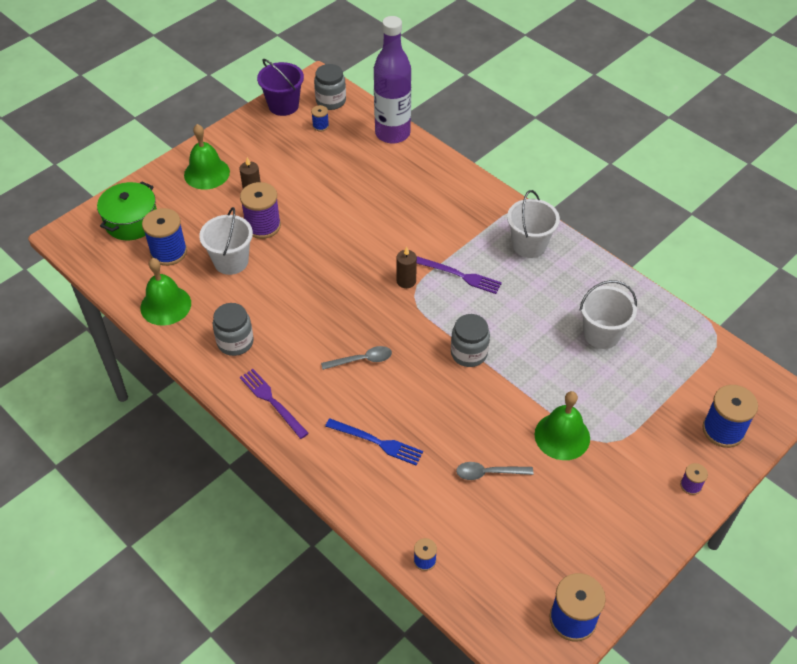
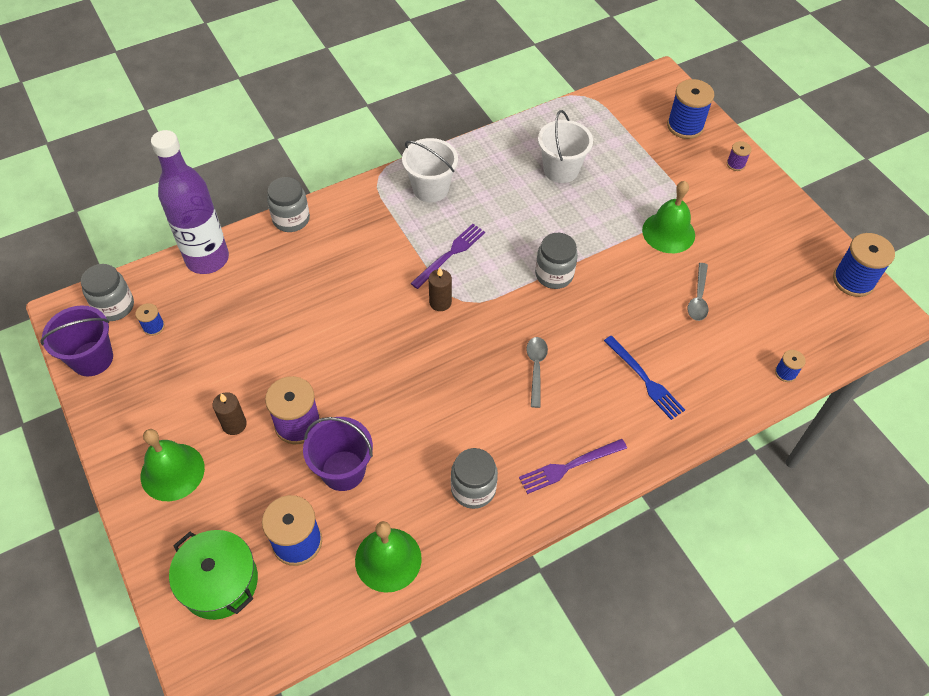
camera: 75 degrees left, 5 degrees up
(231, 261) = (343, 470): white bucket -> purple bucket
(377, 442) = (644, 379): blue fork -> blue fork turned 105 degrees clockwise
(452, 168) = (291, 219): none -> grey jar

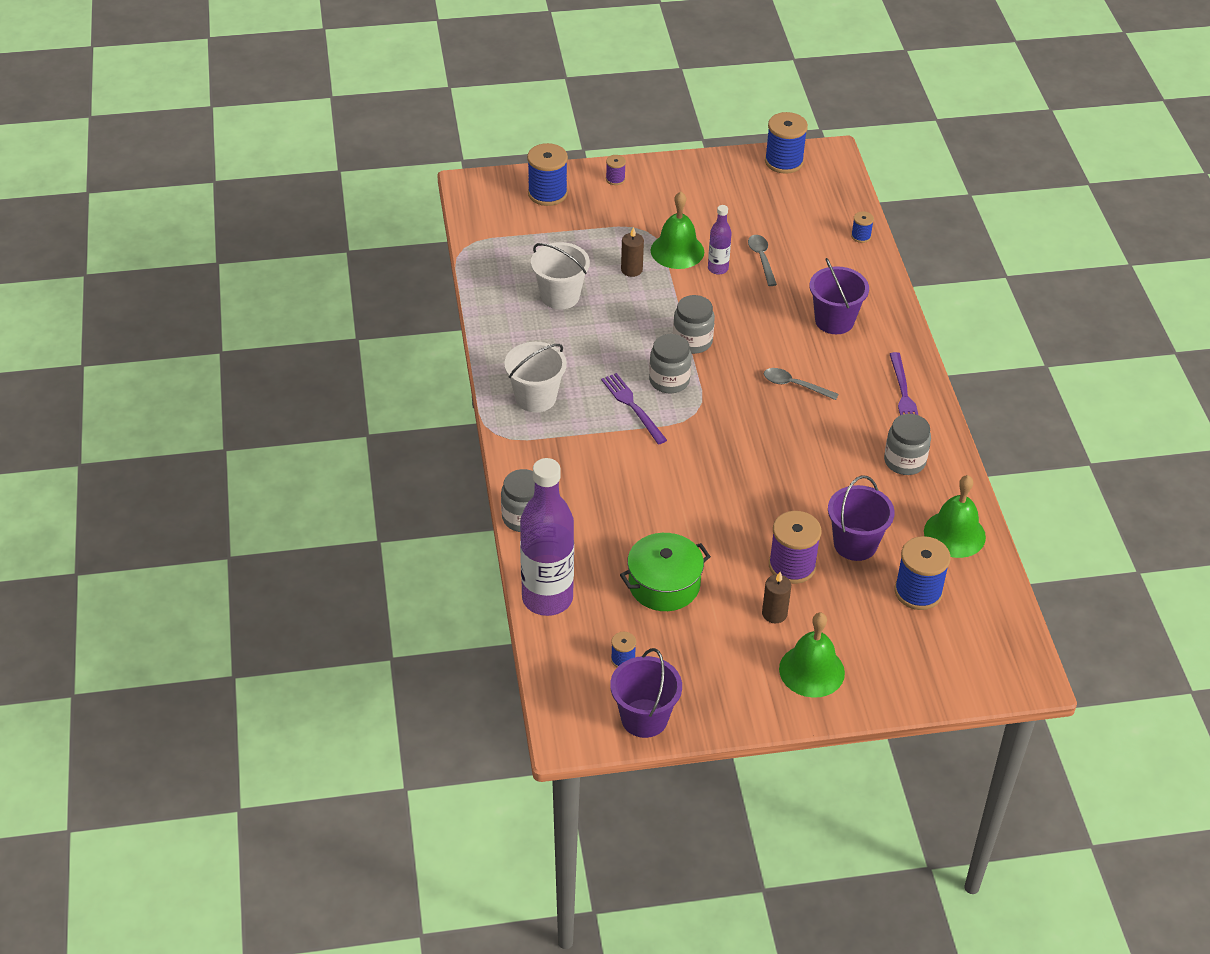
camera: 70 degrees left, 10 degrees down
(114, 306) = (579, 689): grey jar -> grey jar (669, 381)
(219, 582) = (941, 654): green pot -> green pot (664, 584)
(440, 302) = (690, 429): brown candle -> brown candle (631, 270)
(644, 379) = (834, 321): blue fork -> purple bucket
(663, 268) = (718, 268): none -> purple bottle
(698, 298) = (761, 258): grey spoon -> grey spoon turned 135 degrees counterclockwise

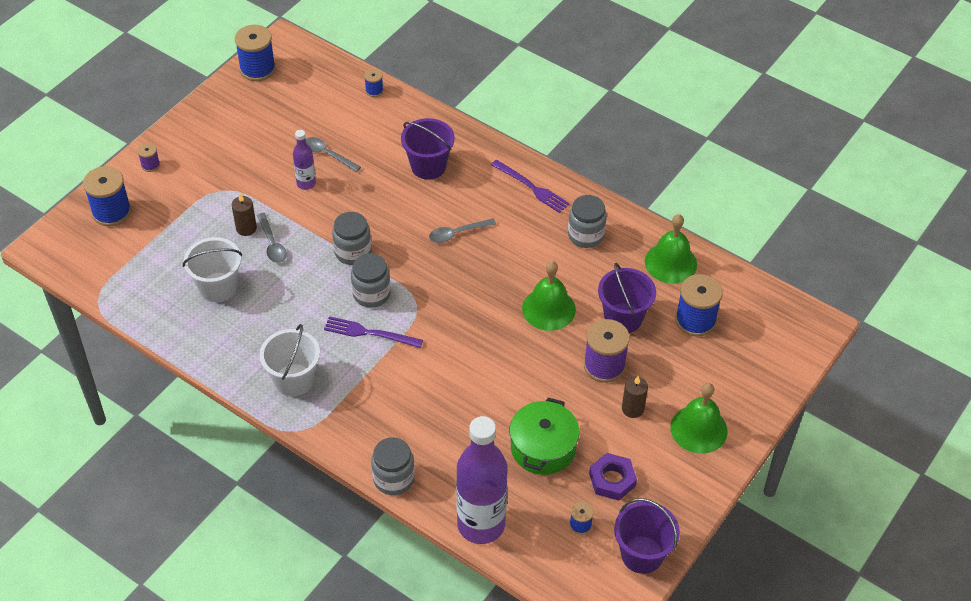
camera: 45 degrees left, 5 degrees up
(637, 294) = (272, 244): none -> grey spoon
(677, 251) = (262, 190): green bell -> green bell (548, 309)
(690, 649) = (612, 480): none -> purple nut

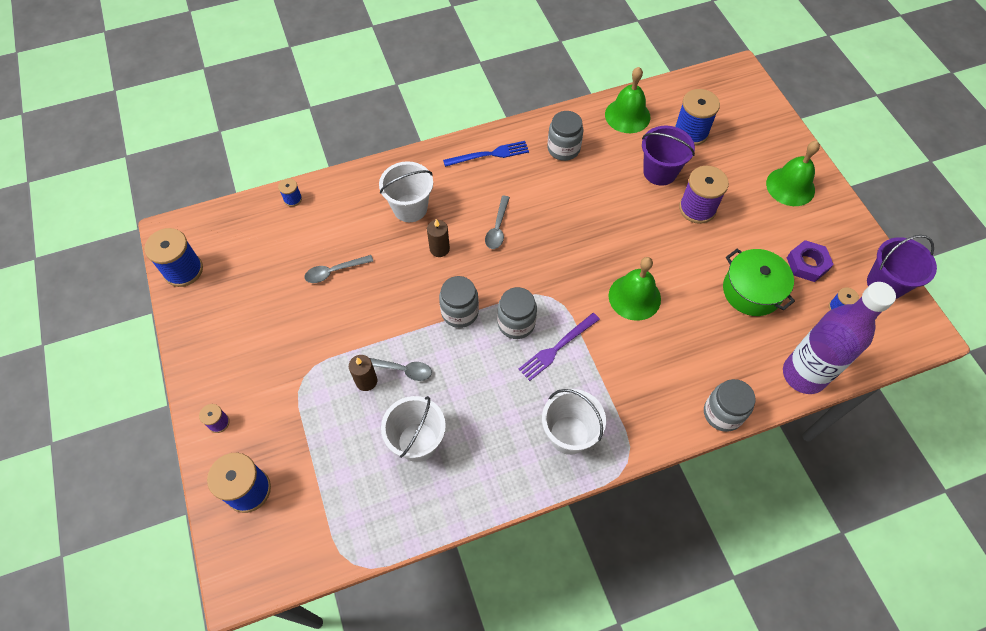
camera: 55 degrees left, 10 degrees up
(306, 183) = (353, 305): purple bottle -> none
(428, 166) = (410, 208): purple bucket -> white bucket
(531, 187) = (489, 154): purple fork -> blue fork
(548, 309) = (619, 212): green bell -> green bell (634, 297)
(632, 409) = (748, 214): brown candle -> brown candle (439, 249)

